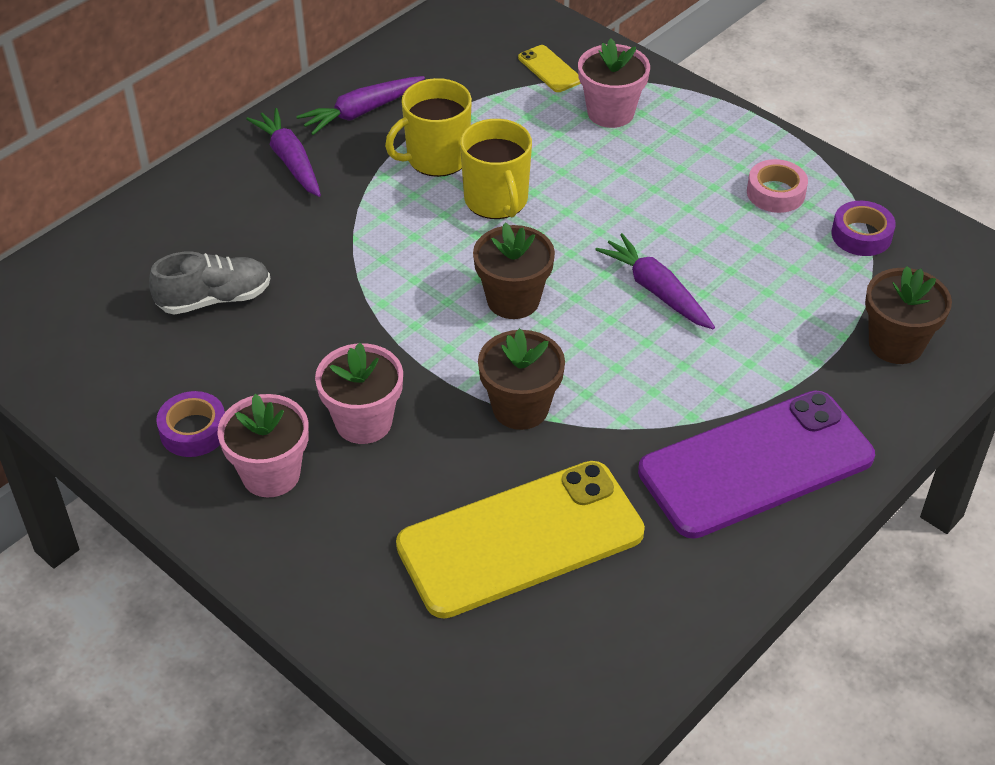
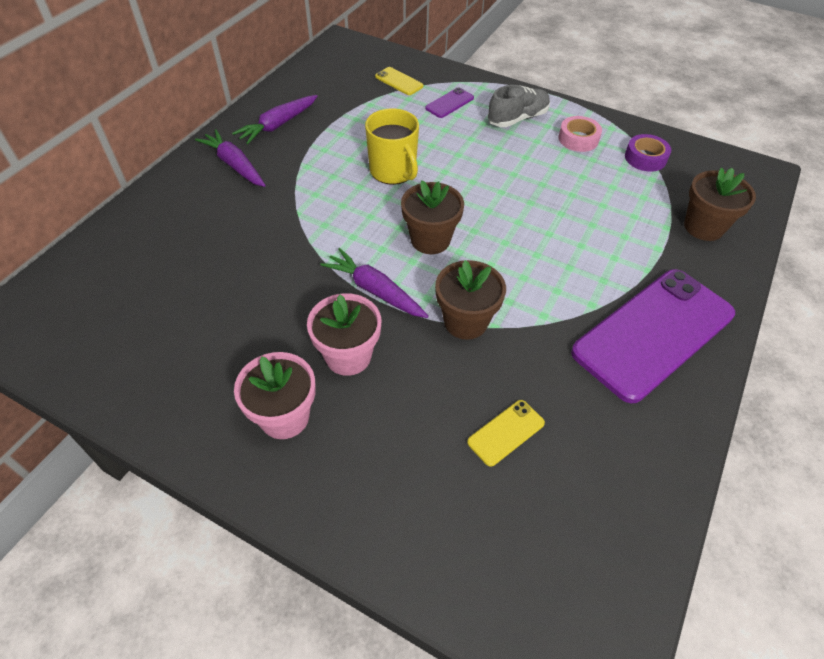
camera: 15 degrees left, 5 degrees up
(193, 431) = (209, 391): purple tape -> none
(214, 299) = (201, 277): grey shoe -> grey shoe (517, 118)
(436, 158) = (341, 148): yellow mug -> none
(520, 539) = (506, 432): yellow phone -> yellow phone, size x0.40
(610, 113) = (449, 103): pink flower pot -> purple phone
(656, 291) = (528, 216): purple carrot -> purple carrot (375, 290)

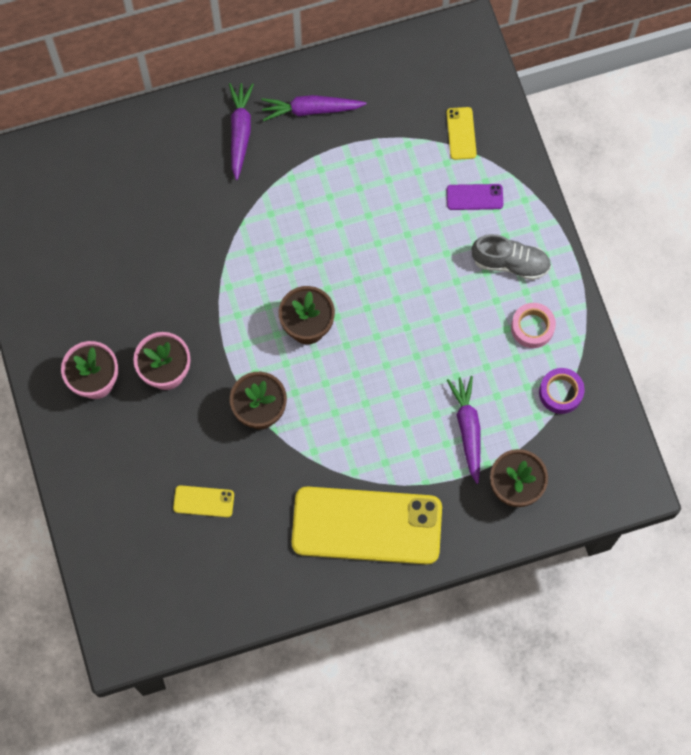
camera: 45 degrees right, 20 degrees up
(375, 290) = (229, 337): purple carrot -> purple carrot (468, 429)
(393, 171) = (349, 238): yellow mug -> none
(653, 333) = (366, 526): purple phone -> yellow phone

